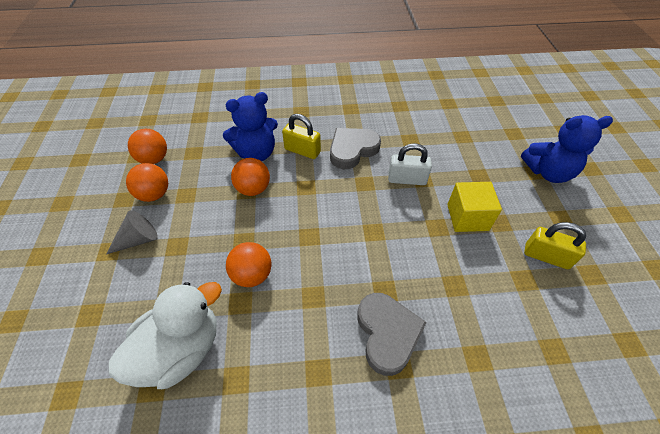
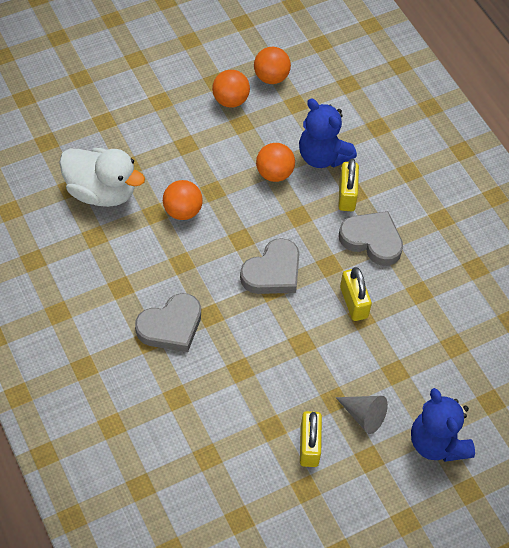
camera: 65 degrees right, 5 degrees up
(138, 239) = (179, 115): grey cone -> grey cone (364, 416)
(355, 224) = (273, 272): none -> grey heart
(407, 179) = (354, 302): white padlock -> yellow padlock
(467, 217) = (327, 368): yellow cube -> none

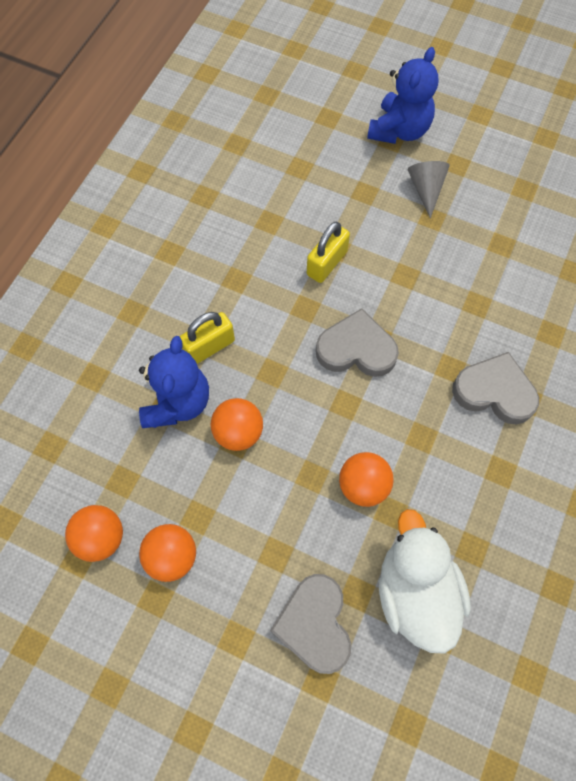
camera: 125 degrees left, 10 degrees up
(309, 446) = (489, 209): yellow padlock -> none
(372, 240) = (245, 291): grey heart -> grey heart (314, 624)

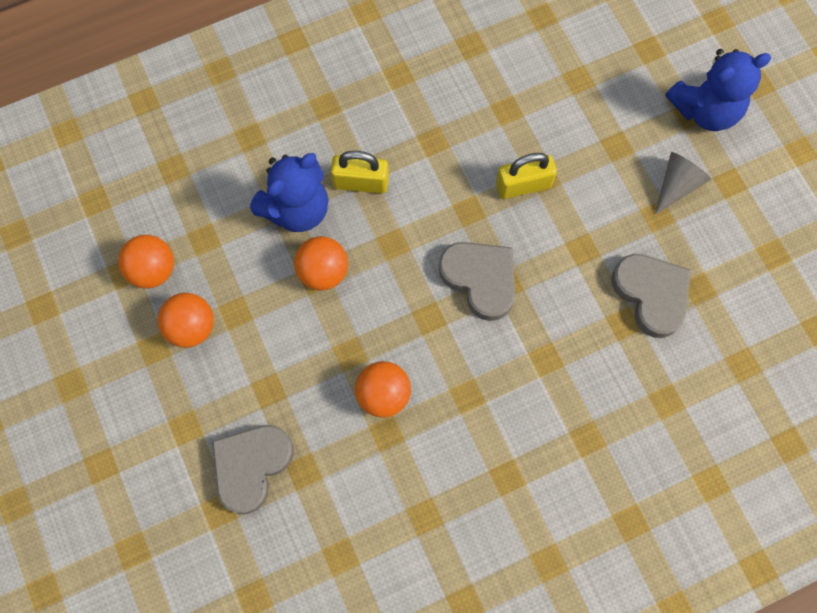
camera: 40 degrees right, 5 degrees up
(415, 592) = (348, 509): white duck -> none
(494, 391) = (565, 409): grey heart -> grey heart (651, 295)

